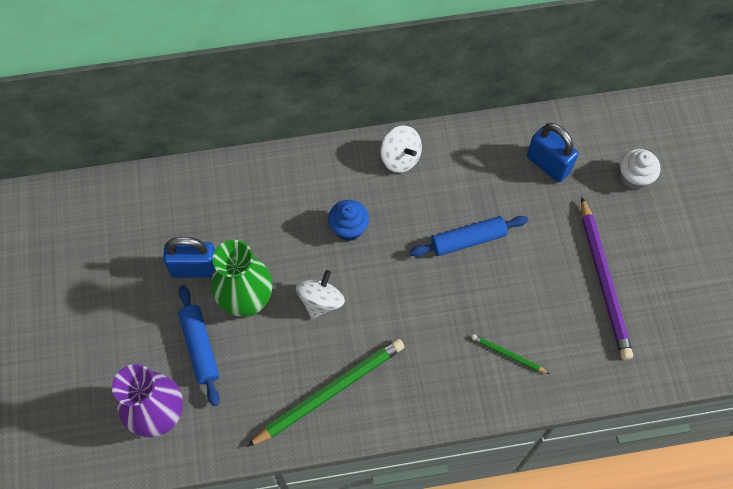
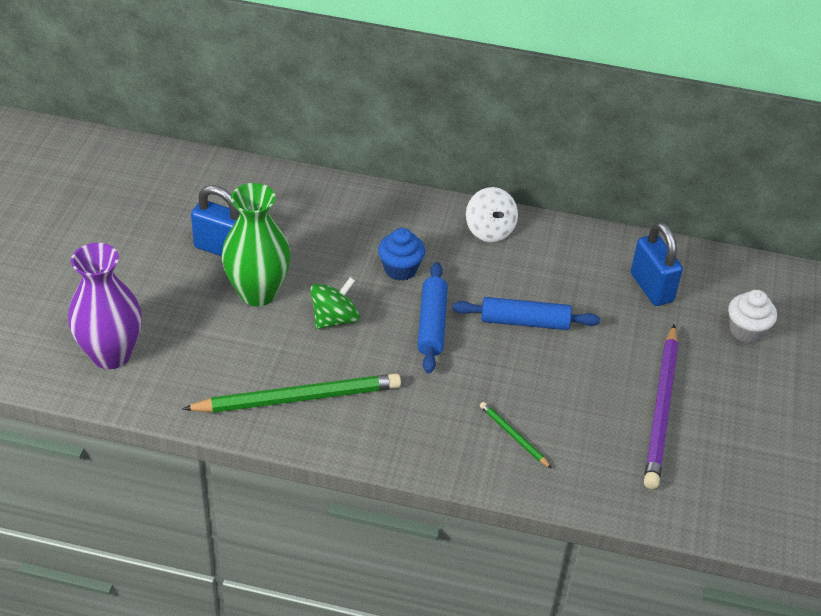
camera: 20 degrees right, 20 degrees down
(200, 347) = (186, 313): blue rolling pin -> blue rolling pin (431, 324)
(321, 301) = (334, 319): white spinning top -> green spinning top

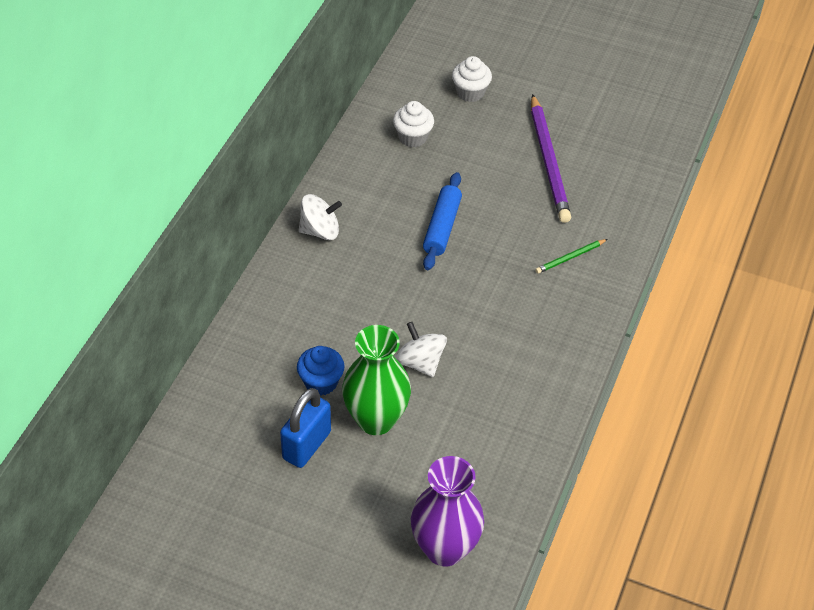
camera: 80 degrees left, 5 degrees up
(298, 398) = (515, 400): green pencil -> none
(334, 319) = (420, 362): green spinning top -> white spinning top
(400, 269) = (361, 304): blue cupcake -> blue cupcake (321, 382)
(431, 324) = (436, 292): blue rolling pin -> none
(651, 287) = (412, 137): blue padlock -> white cupcake
(661, 409) = (549, 162): purple pencil -> purple pencil turned 60 degrees clockwise

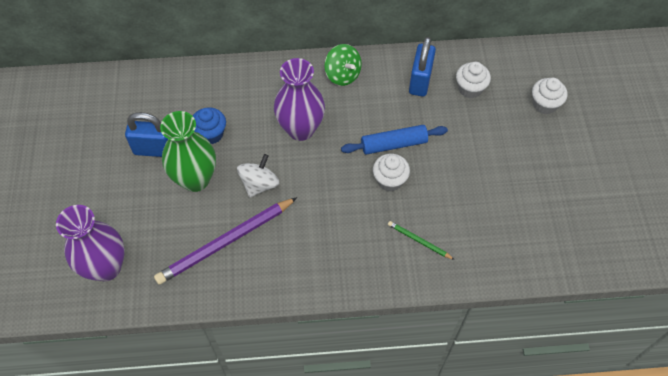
camera: 65 degrees right, 10 degrees up
(320, 231) = (342, 74): white spinning top -> green spinning top
(369, 297) = (300, 129): none -> purple vase
(375, 171) = (420, 81): none -> blue padlock
(485, 250) = (389, 180): none -> white cupcake
(549, 162) = (510, 186): purple pencil -> purple pencil (226, 242)

